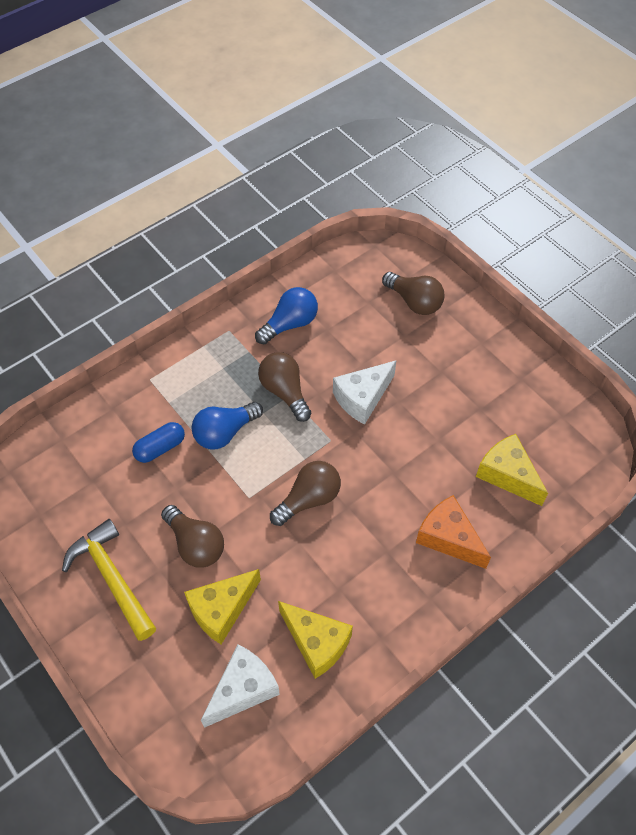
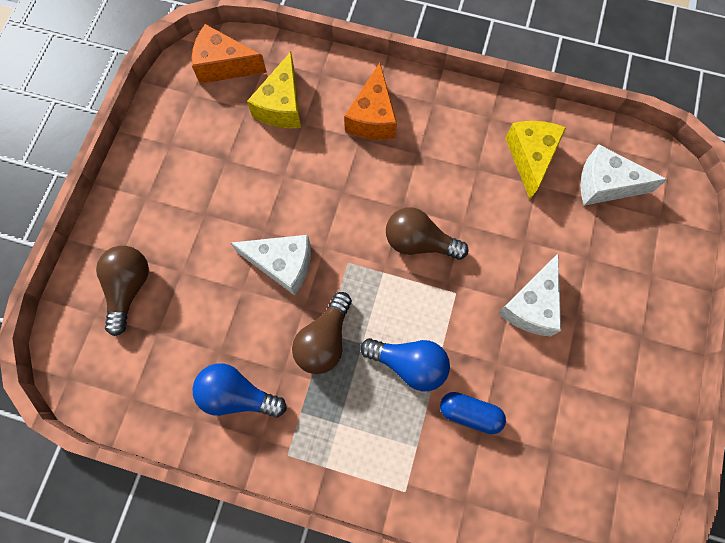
camera: 125 degrees left, 15 degrees up
(112, 578) = (614, 352): yellow hammer -> none
(195, 544) = (531, 305): brown light bulb -> white cheese
(221, 610) = (564, 243): yellow cheese -> none
(578, 454) = (224, 65): none -> orange cheese

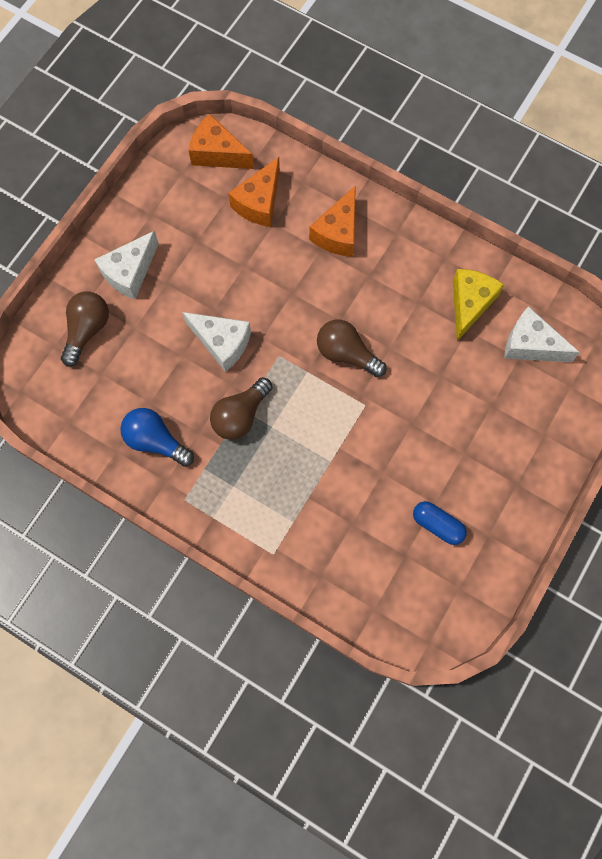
camera: 15 degrees right, 0 degrees up
(282, 105) = (259, 203): yellow cheese -> orange cheese
(409, 364) = (306, 453): blue light bulb -> none
(470, 413) = (346, 507): blue capsule -> blue capsule (437, 525)
(531, 305) = (428, 432): white cheese -> white cheese (130, 272)

